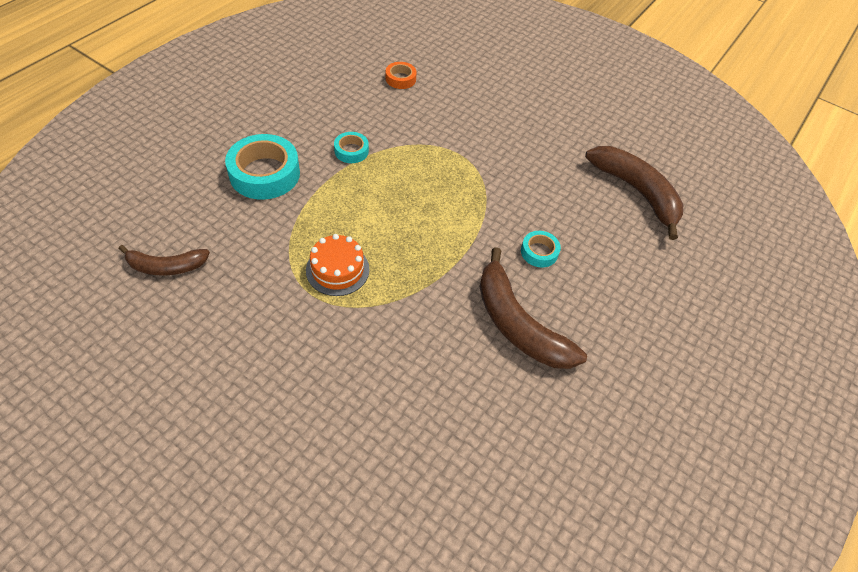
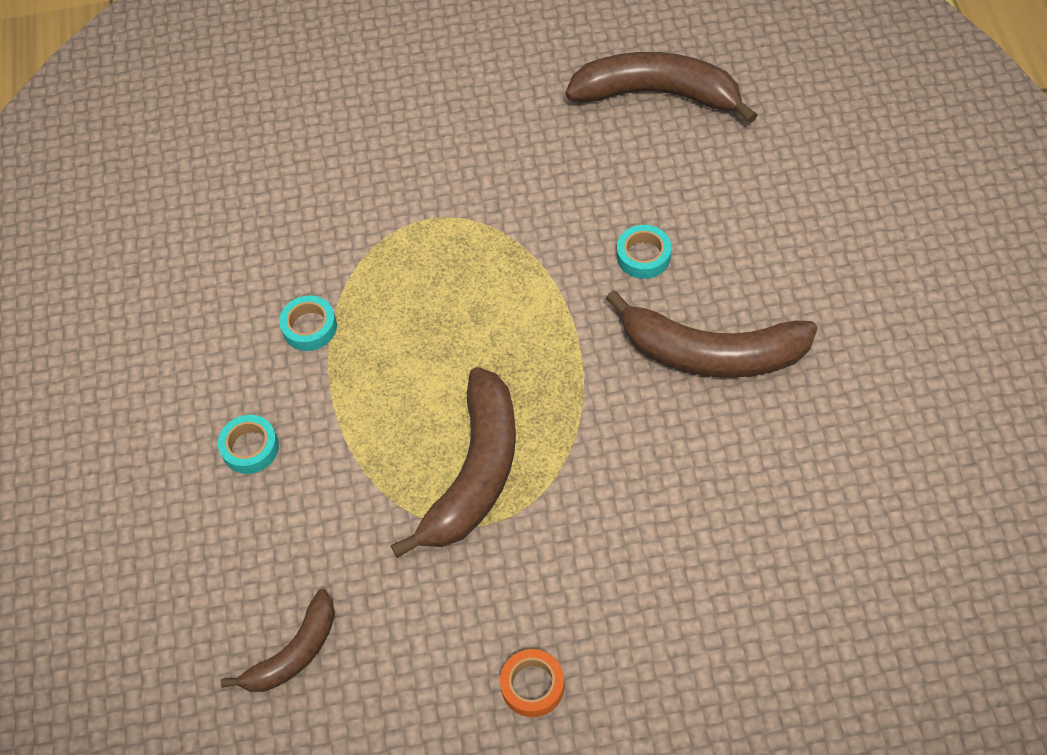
camera: 35 degrees left, 5 degrees up
(264, 173) = (250, 448): turquoise tape -> turquoise tape, size x0.51
(337, 270) = (475, 473): orange cake -> brown banana
(400, 79) = (243, 182): orange tape -> orange tape (532, 685)

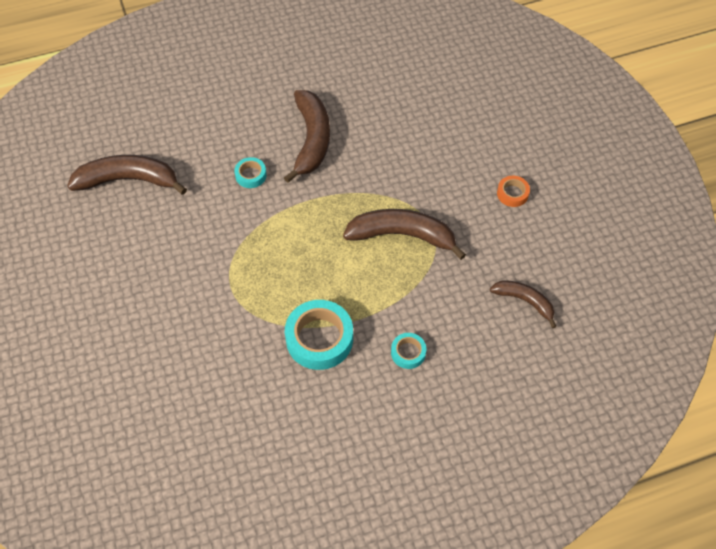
camera: 105 degrees left, 0 degrees up
(309, 327) = (319, 339): turquoise tape -> turquoise tape, size x1.95
(658, 94) = (128, 180): brown banana -> brown banana turned 90 degrees clockwise

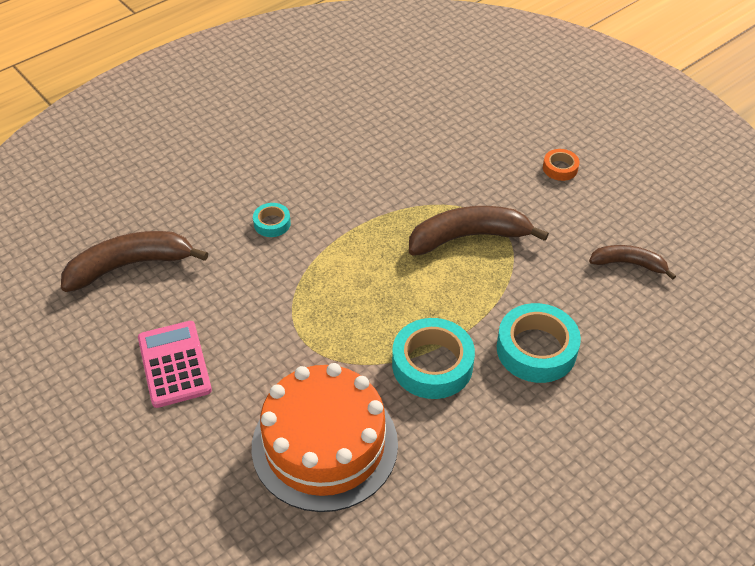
camera: 20 degrees left, 10 degrees down
(127, 275) = (174, 364): none -> pink calculator
(208, 377) = (324, 445): none -> orange cake
(311, 140) = (323, 172): brown banana -> none
(408, 353) = (536, 349): turquoise tape -> turquoise tape, size x1.95

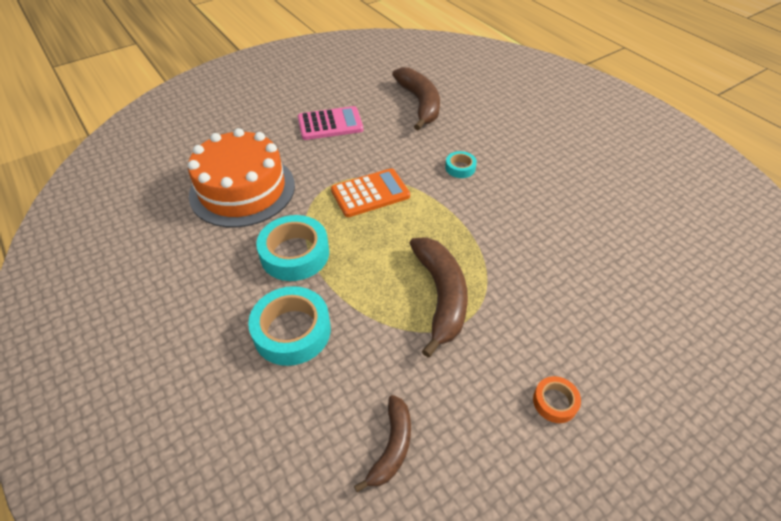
camera: 95 degrees right, 0 degrees up
(323, 304) = (370, 193): none -> orange calculator

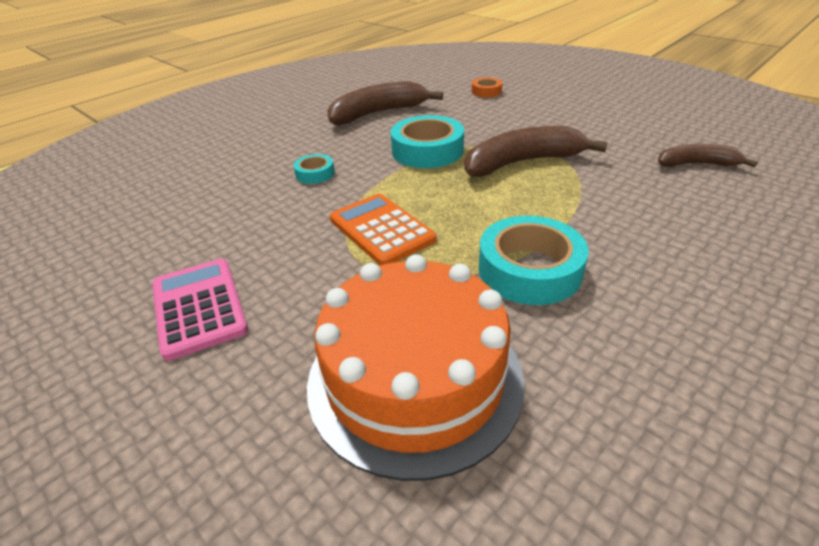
camera: 100 degrees left, 10 degrees down
(292, 331) = (646, 241): turquoise tape -> turquoise tape (427, 151)
(420, 103) = (156, 221): brown banana -> brown banana (378, 113)
(555, 402) = (586, 112): orange tape -> orange tape (486, 91)

